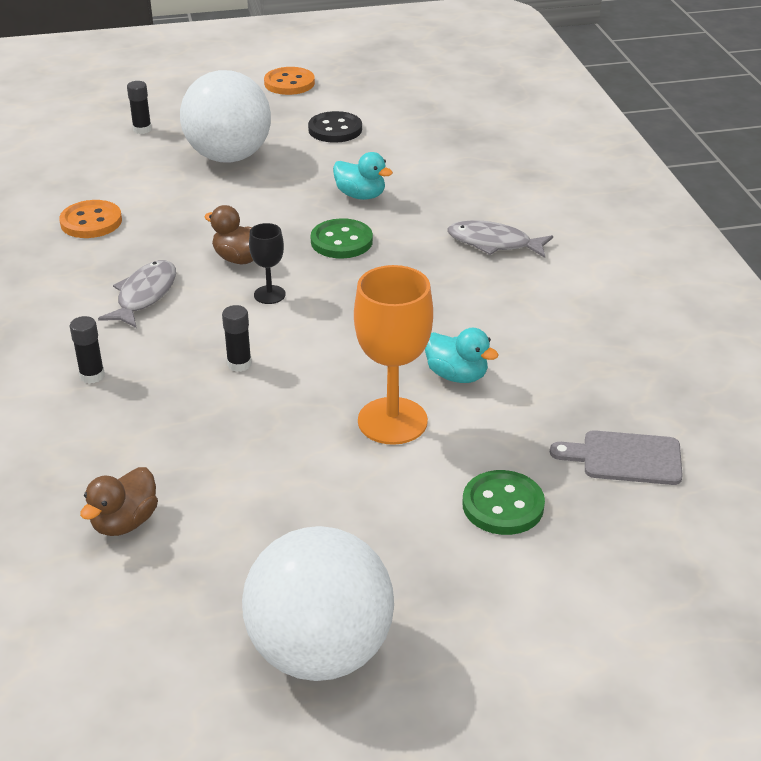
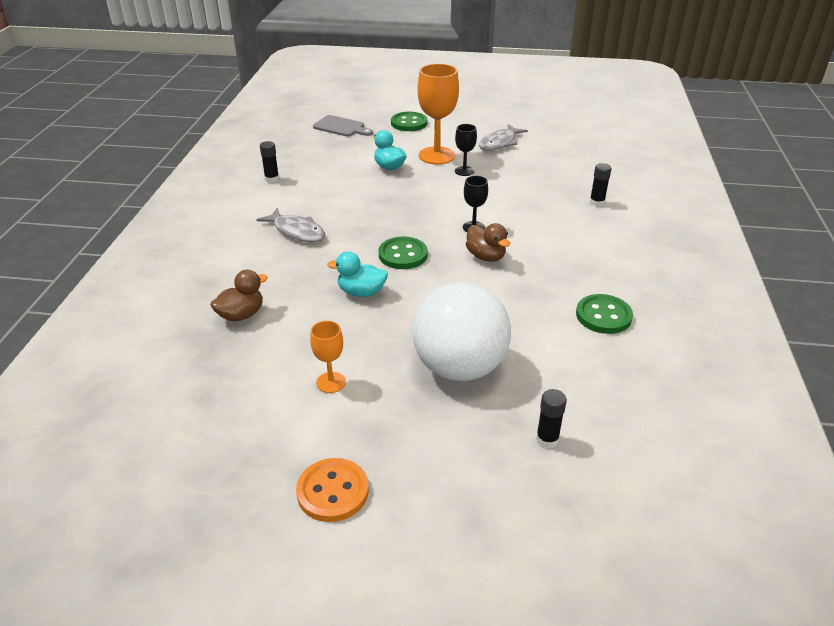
camera: 160 degrees left, 0 degrees up
(91, 222) = (603, 316): orange button -> green button
(125, 522) = (578, 144): brown duck -> brown duck (241, 315)
(144, 295) = (561, 243): grey fish -> grey fish (499, 143)
(239, 364) = (507, 193): black glue stick -> black glue stick (272, 179)
(320, 651) = (506, 103): white ball -> none
(326, 394) = (464, 171): none -> black goblet
(335, 129) = (331, 382): black button -> orange goblet
(360, 195) = (361, 292): turquoise duck -> turquoise duck turned 45 degrees counterclockwise

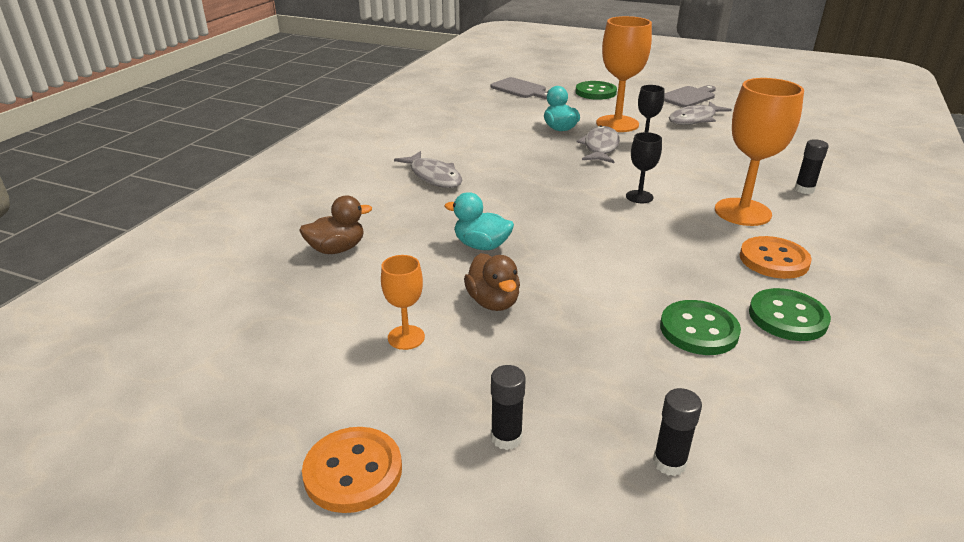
camera: 15 degrees right, 5 degrees down
(272, 179) = (428, 126): black glue stick -> black glue stick (506, 437)
(403, 255) = (544, 214): green button -> green button (698, 330)
(429, 182) = (600, 147): none -> grey fish
(459, 368) = (573, 348): white ball -> none
(486, 257) = (645, 229): brown duck -> brown duck (493, 302)
(489, 119) = (688, 97): none -> grey cutting board
(555, 230) = (742, 212): none -> orange goblet
(585, 269) = (773, 260): none -> orange button

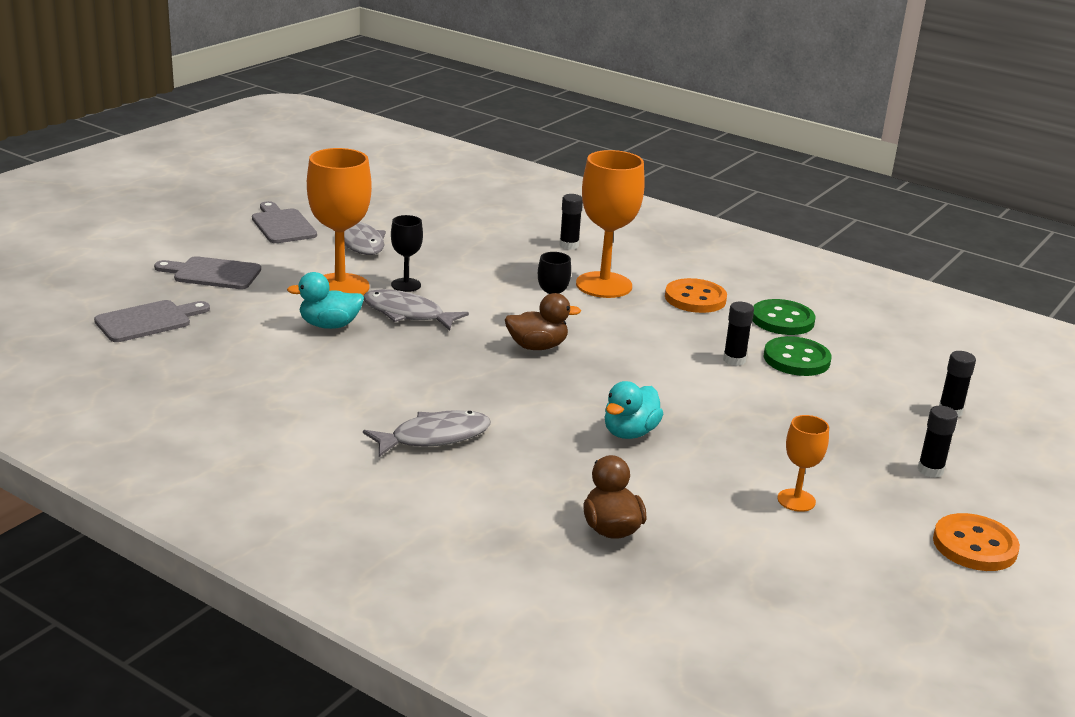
camera: 80 degrees left, 5 degrees down
(493, 302) = (741, 444): brown duck -> brown duck (537, 346)
(595, 92) = (213, 273): green button -> grey cutting board
(658, 290) = (734, 360): none -> black glue stick

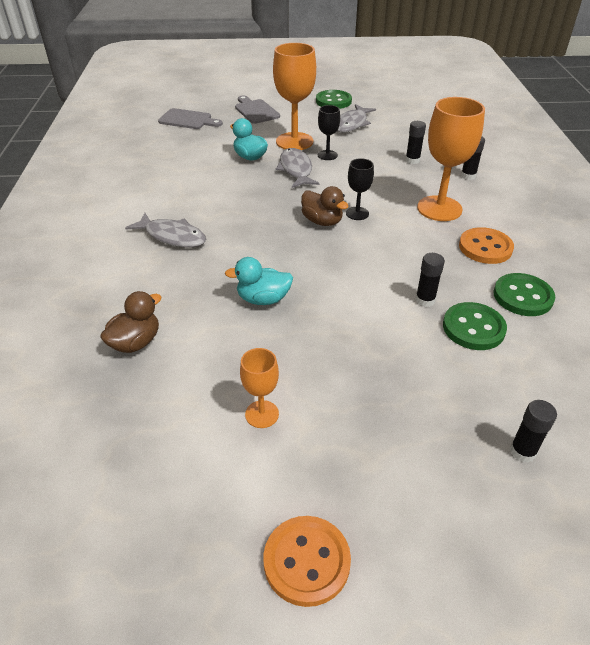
camera: 55 degrees right, 15 degrees up
(282, 225) = (333, 101): grey cutting board -> green button
(930, 470) = (402, 478): black glue stick -> black glue stick (412, 160)

